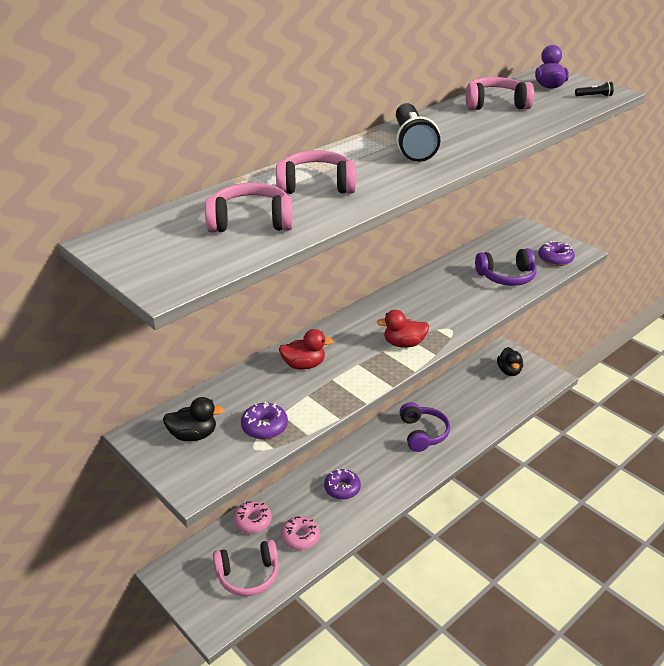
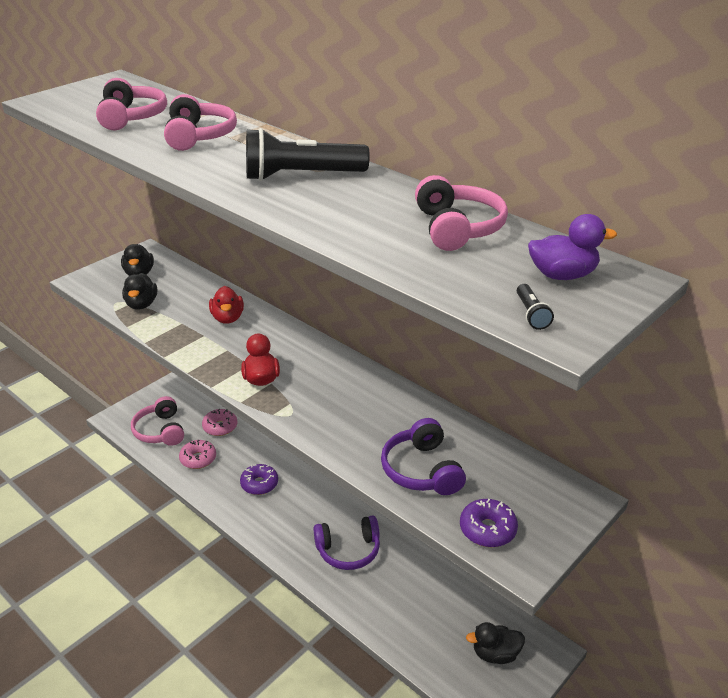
camera: 85 degrees right, 0 degrees up
(264, 427) = (141, 304): purple donut -> black duck

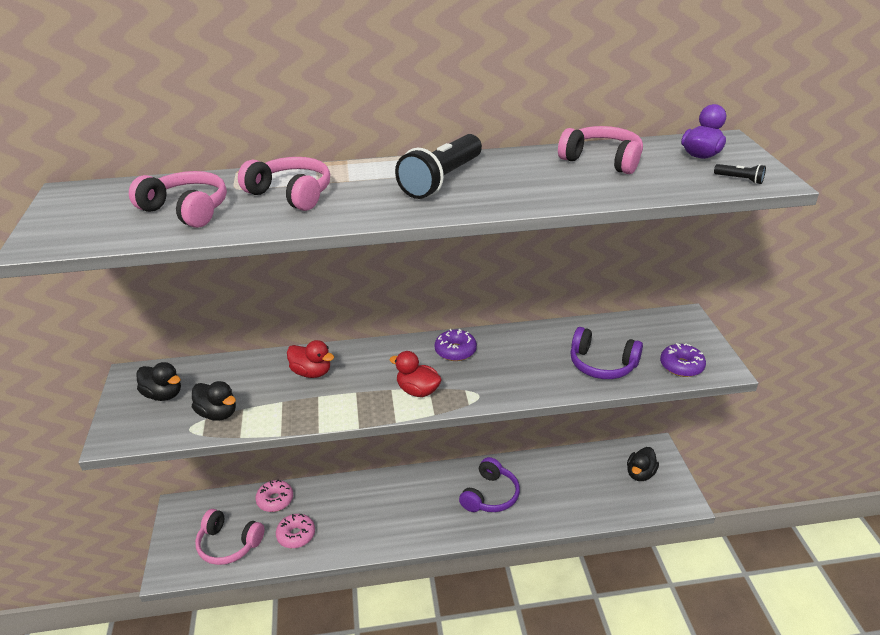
camera: 50 degrees left, 0 degrees up
(259, 484) = (370, 510): purple donut -> purple donut (455, 351)

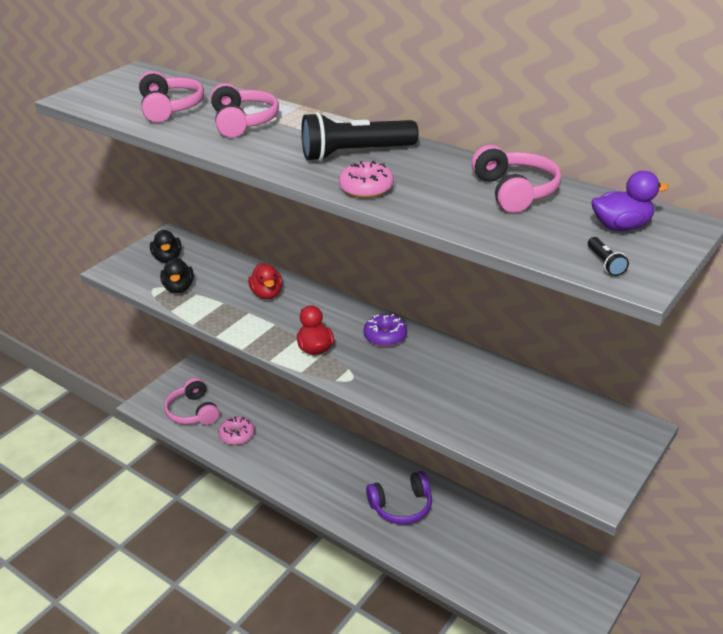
camera: 45 degrees right, 0 degrees up
(275, 500) = (251, 402): pink donut -> pink donut (366, 188)
(602, 364) = (487, 418): purple headphones -> none
(640, 474) = (558, 585): black duck -> none
(681, 366) = (559, 464): purple donut -> none

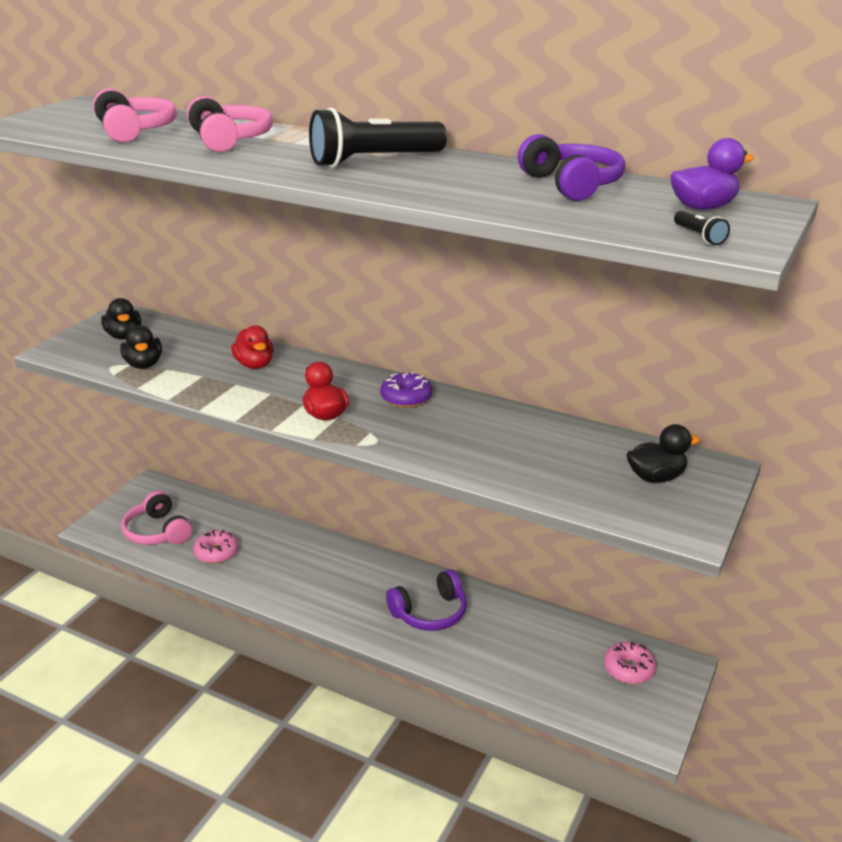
camera: 10 degrees left, 5 degrees down
(366, 188) = (398, 187): pink donut -> pink donut (628, 669)
(515, 191) = (571, 185): pink headphones -> purple headphones
(581, 434) = (656, 477): none -> black duck

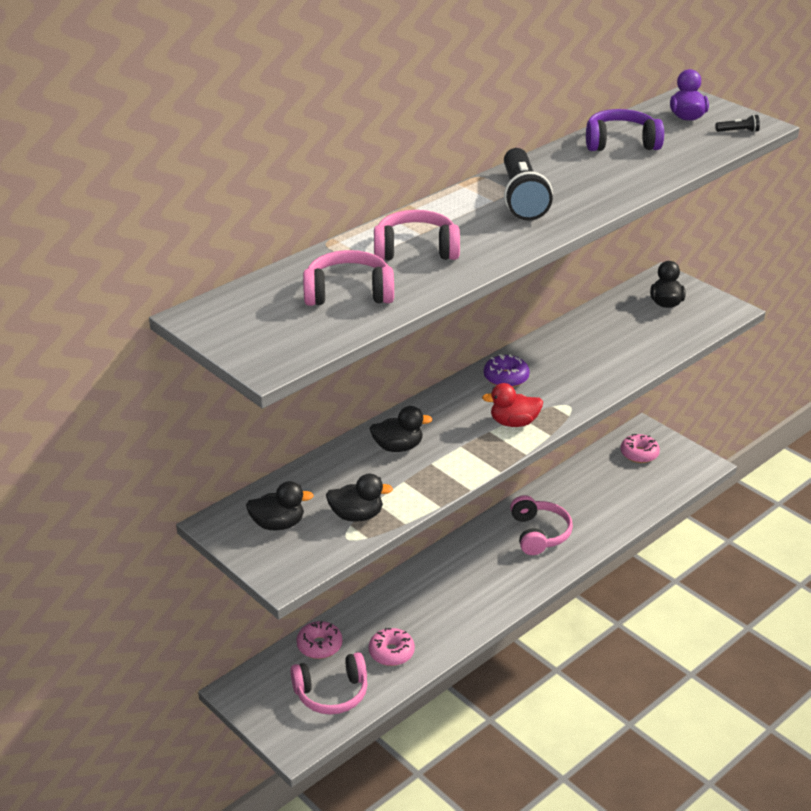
camera: 70 degrees left, 5 degrees up
(214, 512) = (319, 645): none -> pink donut
(254, 365) = (398, 447): red duck -> black duck
(430, 612) = (539, 534): purple headphones -> pink headphones

